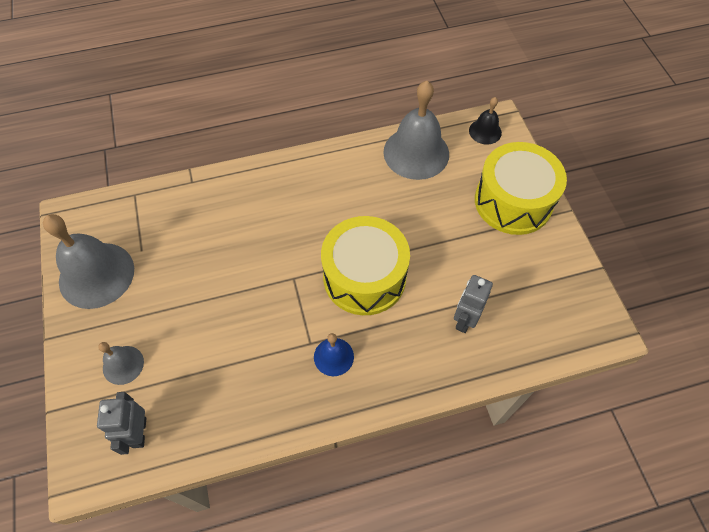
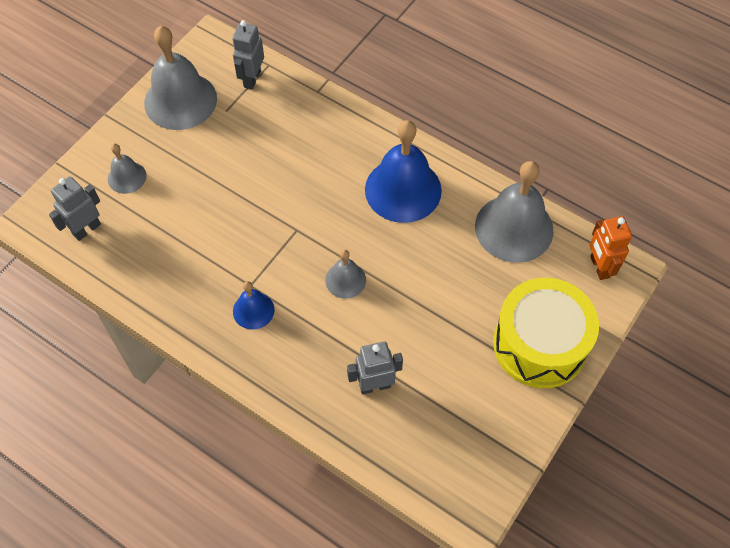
camera: 50 degrees right, 0 degrees up
(134, 214) = (252, 79): none -> grey robot
(326, 190) = (403, 189): none -> blue bell
(364, 277) = (345, 280): yellow drum -> grey bell
(485, 131) = (599, 267): black bell -> orange robot

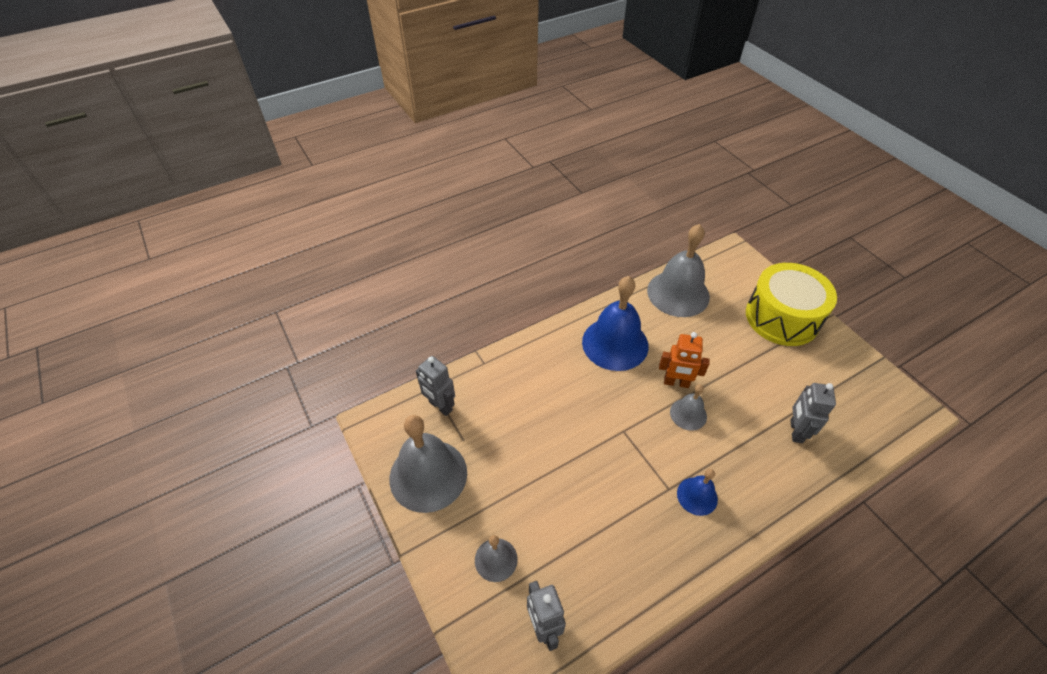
camera: 65 degrees left, 10 degrees down
(599, 267) = (727, 263): orange robot -> orange robot (676, 383)

